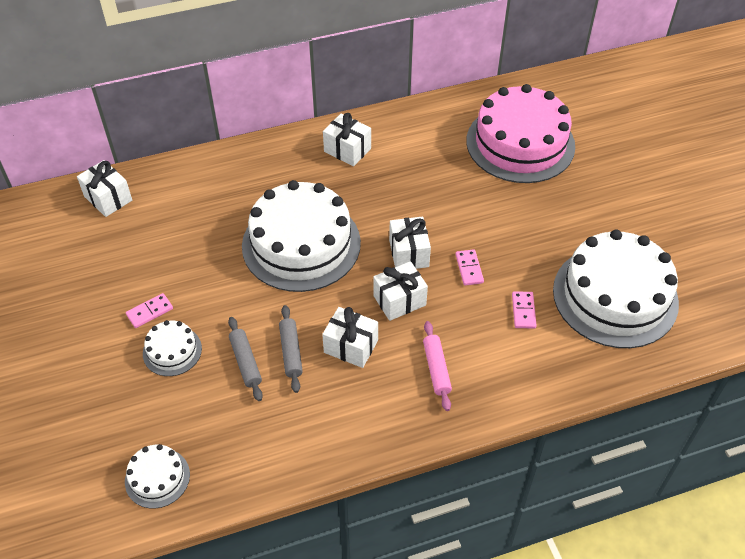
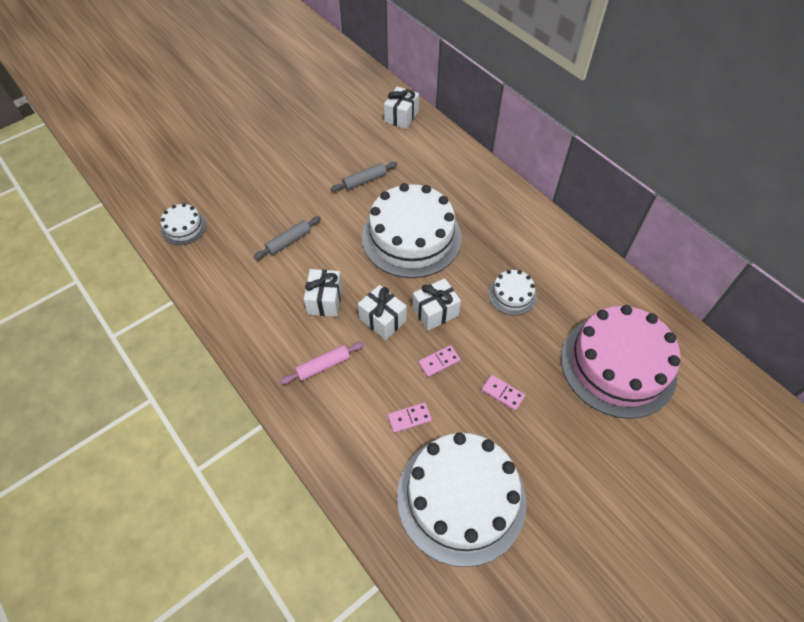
camera: 70 degrees right, 5 degrees up
(150, 312) = (312, 175): pink domino -> pink domino (502, 393)
(172, 351) = (284, 198): white cake -> white cake (512, 295)
(291, 352) = (306, 265): grey rolling pin -> grey rolling pin (364, 180)
(347, 150) = (528, 235): white gift -> none

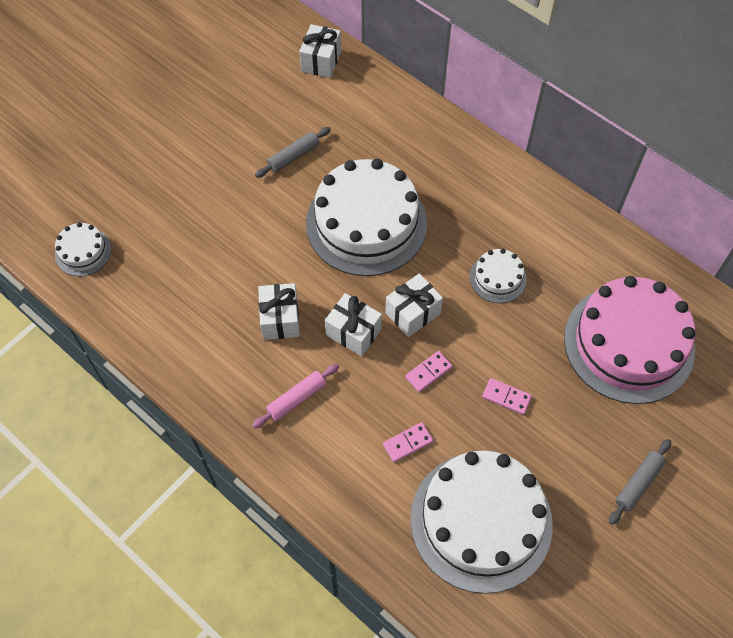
camera: 10 degrees left, 5 degrees up
(288, 241) = (218, 251): grey rolling pin -> grey rolling pin (638, 483)

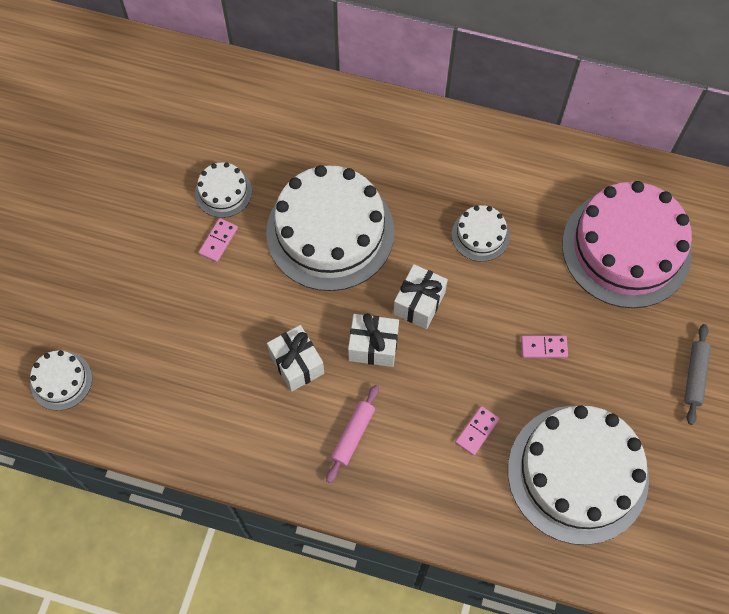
camera: 25 degrees left, 5 degrees up
(293, 156) = (223, 192): grey rolling pin -> white cake
(321, 61) = (199, 80): white gift -> none
(428, 372) = (462, 355): pink domino -> pink domino (218, 241)

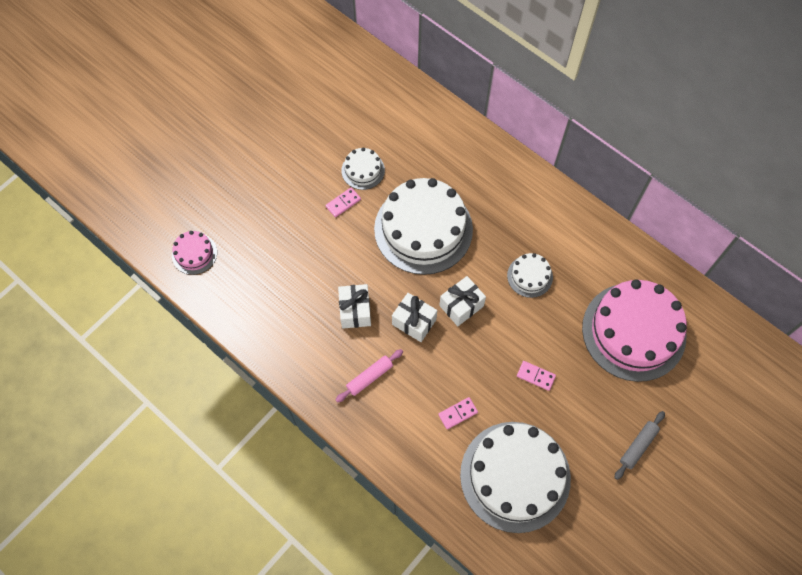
camera: 25 degrees right, 0 degrees up
(61, 380) = (194, 253): white cake -> pink cake

